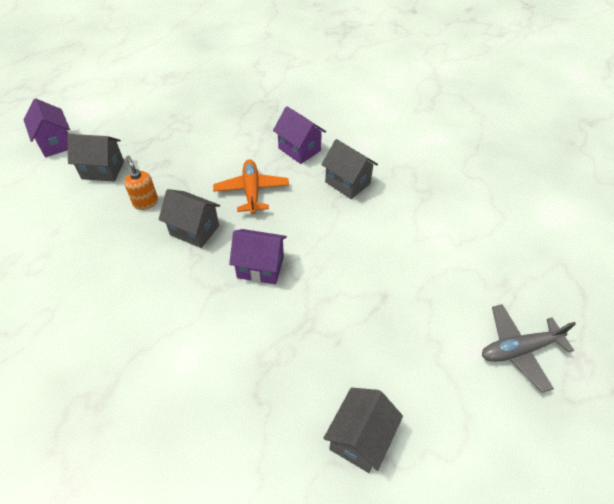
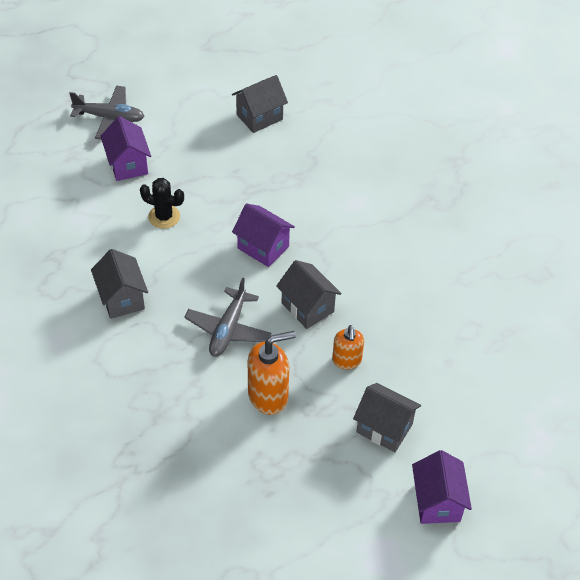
camera: 155 degrees left, 0 degrees up
(197, 161) = (268, 396): none -> orange soap dispenser
(252, 191) = (228, 329): orange plane -> grey plane
(299, 149) = (142, 364): purple house -> purple house (128, 164)
(369, 260) = (164, 217): none -> black cactus

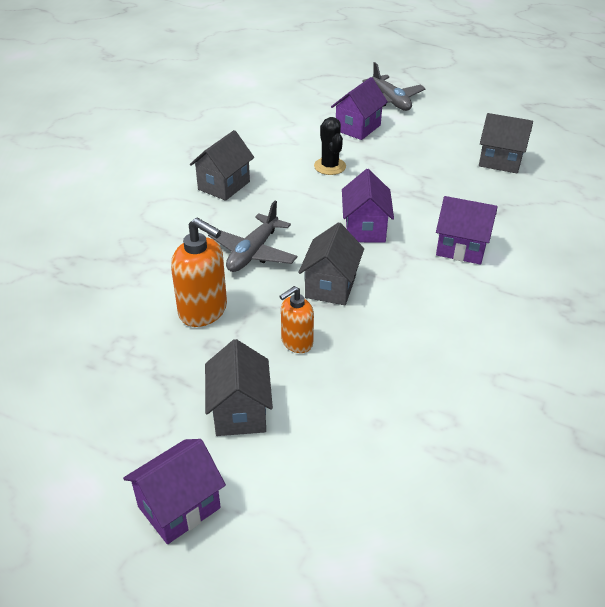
camera: 55 degrees right, 10 degrees down
(228, 329) = (253, 252): grey plane -> grey plane turned 45 degrees counterclockwise
(333, 210) = (461, 248): none -> purple house

